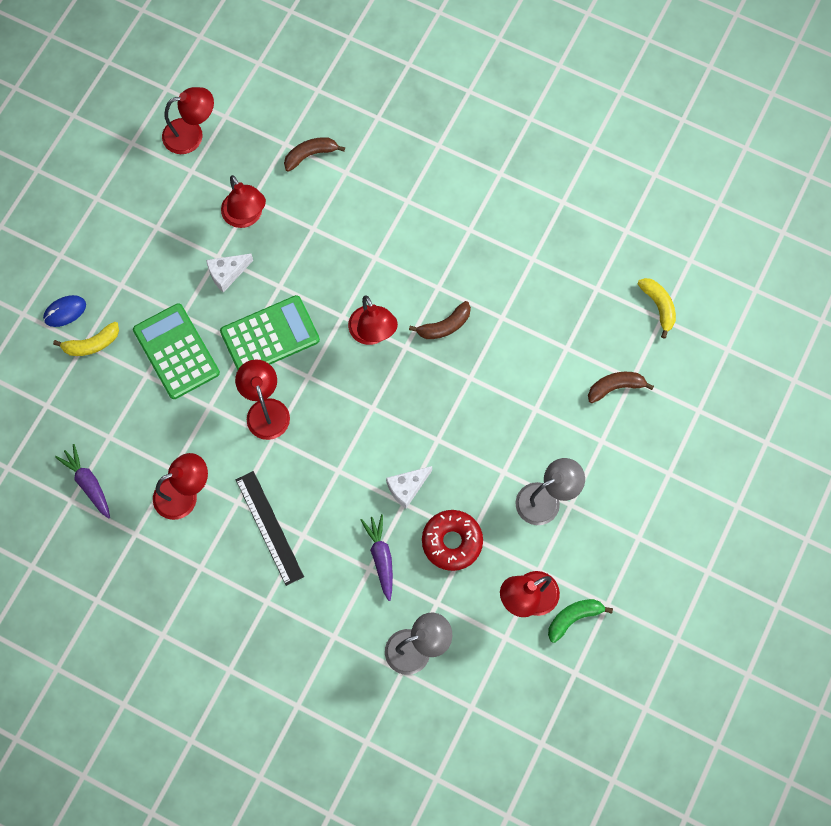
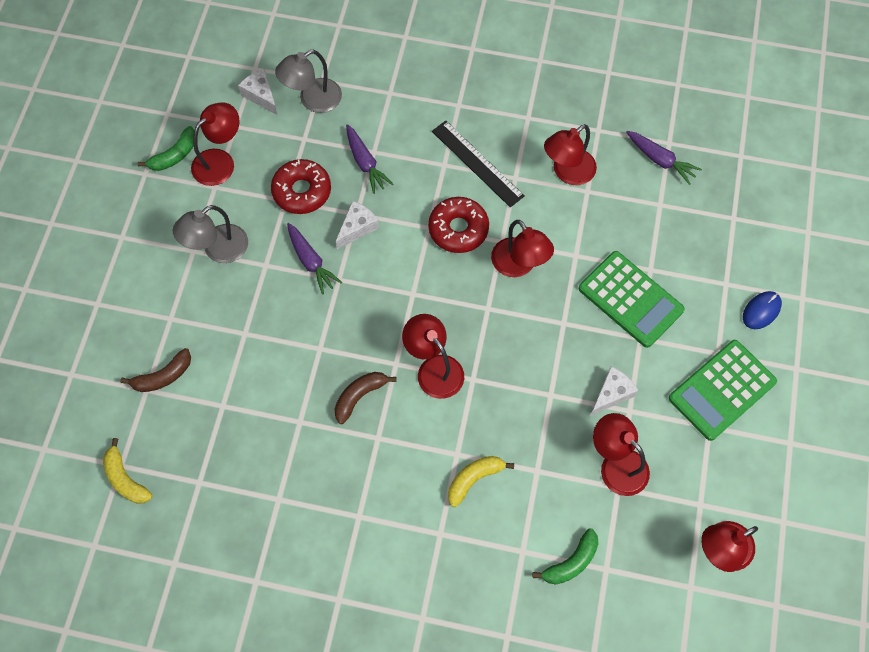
camera: 165 degrees right, 5 degrees down
(92, 344) = (718, 285): yellow banana -> yellow banana (474, 479)
(270, 336) = (541, 339): green calculator -> green calculator (722, 390)
(310, 155) = (571, 562): brown banana -> green banana
(310, 461) = (458, 229): none -> red donut
(459, 464) = (311, 261): none -> purple carrot
(471, 669) = (261, 96): none -> white cheese

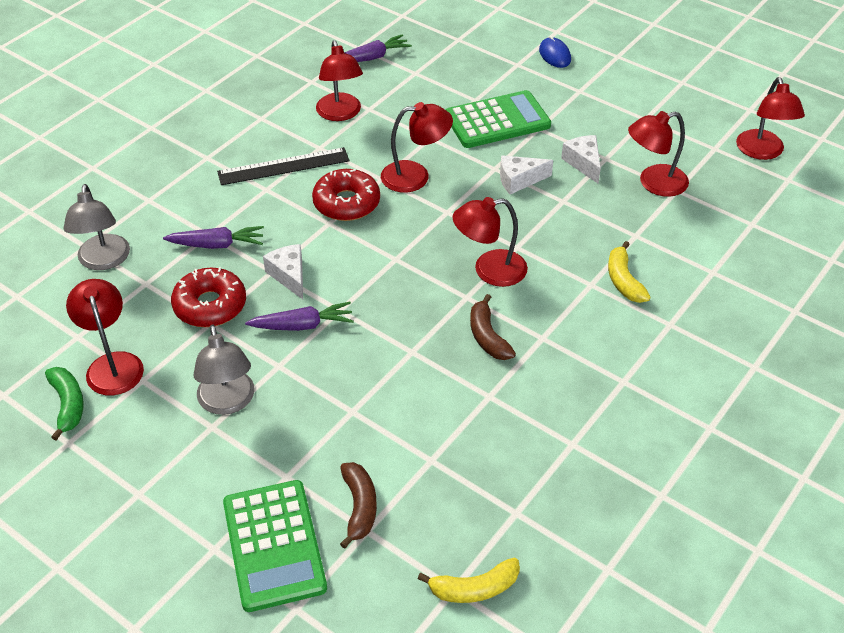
camera: 65 degrees left, 20 degrees down
(261, 96) = (58, 301): white cheese -> white cheese (519, 180)
(571, 562) = (737, 243): green banana -> none
(722, 390) = (615, 100): green calculator -> green calculator (274, 545)

